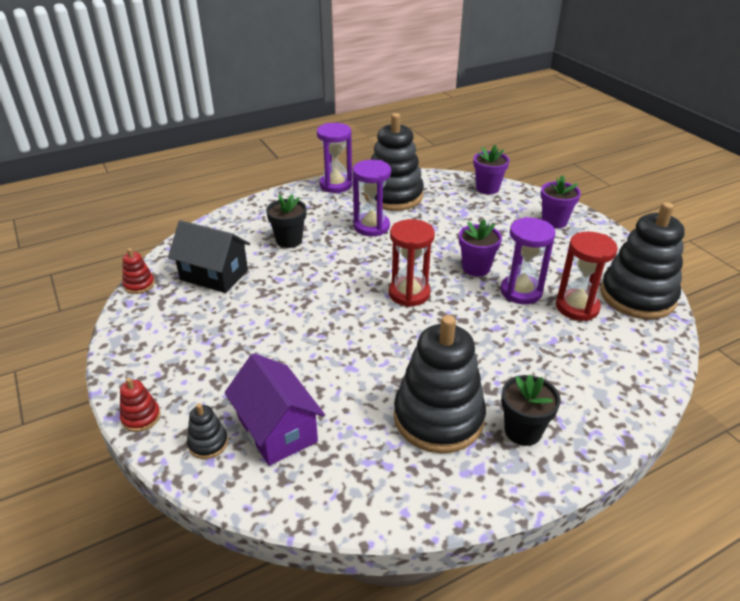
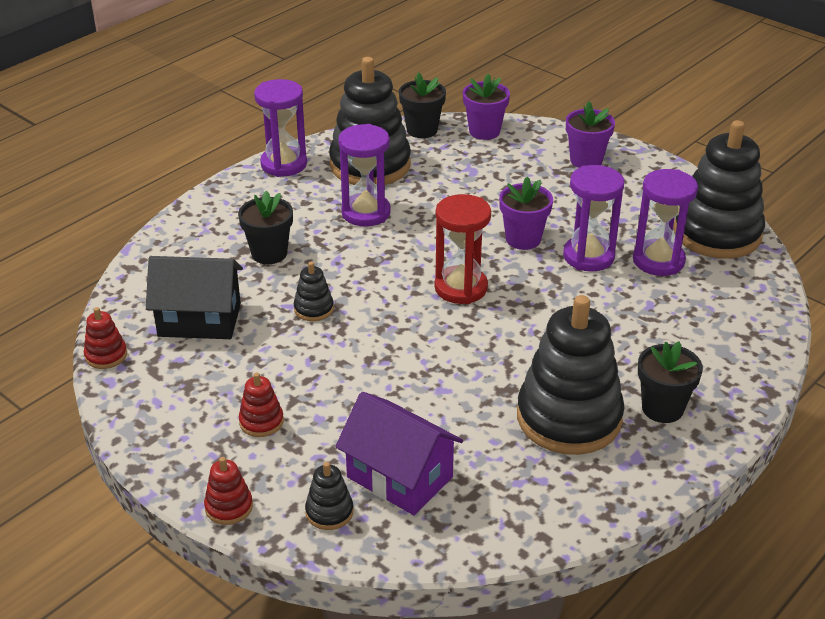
camera: 20 degrees left, 0 degrees up
(206, 358) = (261, 422): none -> red stacking toy
(295, 285) = (313, 309): none -> black stacking toy
(443, 180) = (422, 130): none -> black flower pot
(577, 307) = (658, 261): red hourglass -> purple hourglass

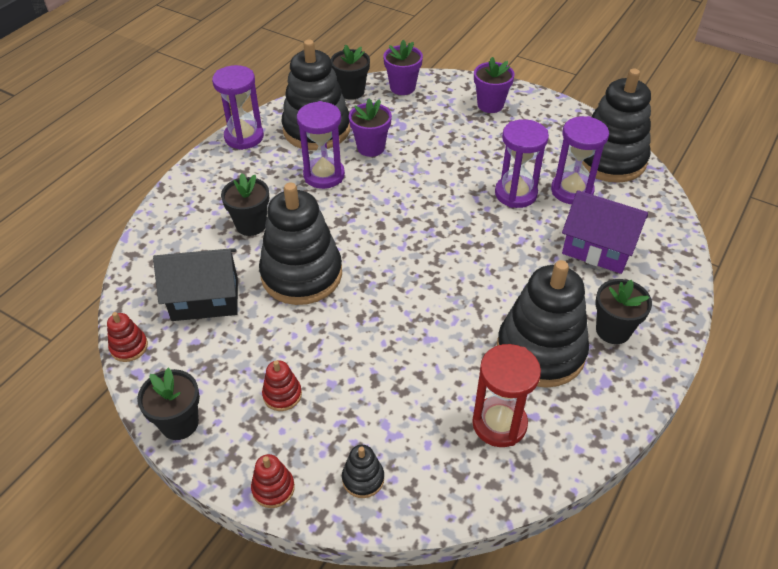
camera: 10 degrees left, 10 degrees up
(143, 433) = (179, 423): none -> black flower pot
(313, 309) = (301, 274): black stacking toy -> black stacking toy, size x2.38
(399, 477) = (415, 433): purple house -> purple house (598, 249)
(461, 288) = (420, 237): red hourglass -> red hourglass (499, 423)
(523, 239) = (459, 184): purple flower pot -> purple flower pot (371, 147)

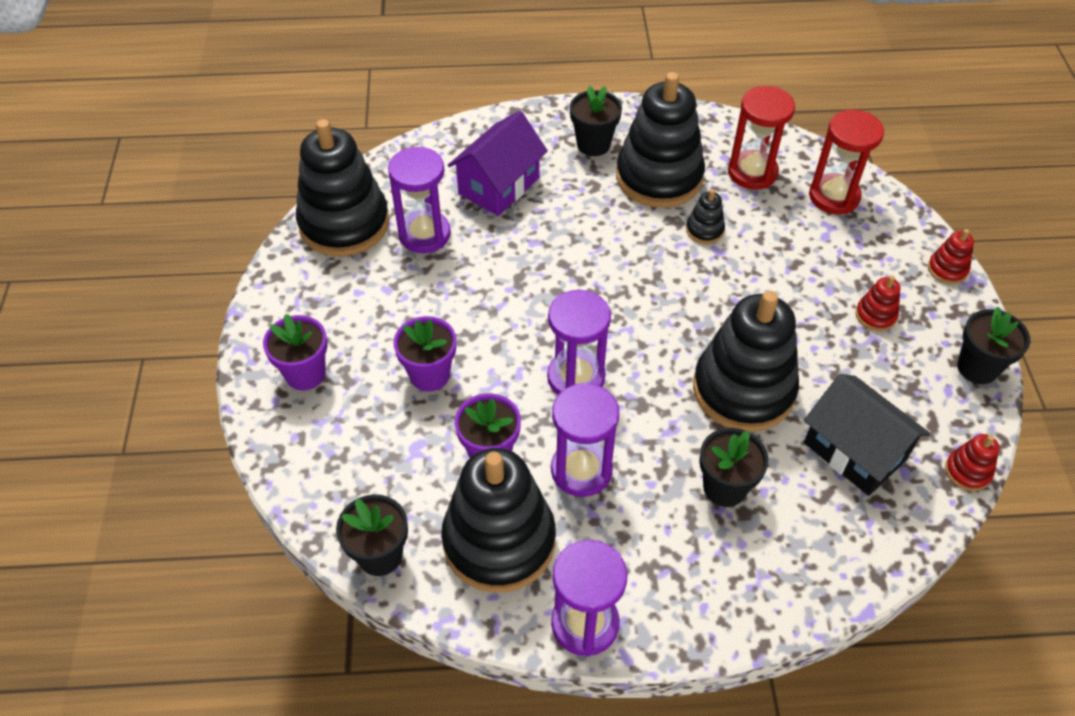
camera: 125 degrees left, 5 degrees up
(363, 479) = (880, 224): black stacking toy -> black stacking toy (704, 230)
(402, 87) = (327, 495): purple flower pot -> purple flower pot (429, 375)
(422, 467) = (834, 196): none -> red hourglass
(515, 194) = (466, 276): purple hourglass -> purple hourglass (576, 377)
(598, 249) = (499, 186): purple house -> purple house turned 45 degrees clockwise

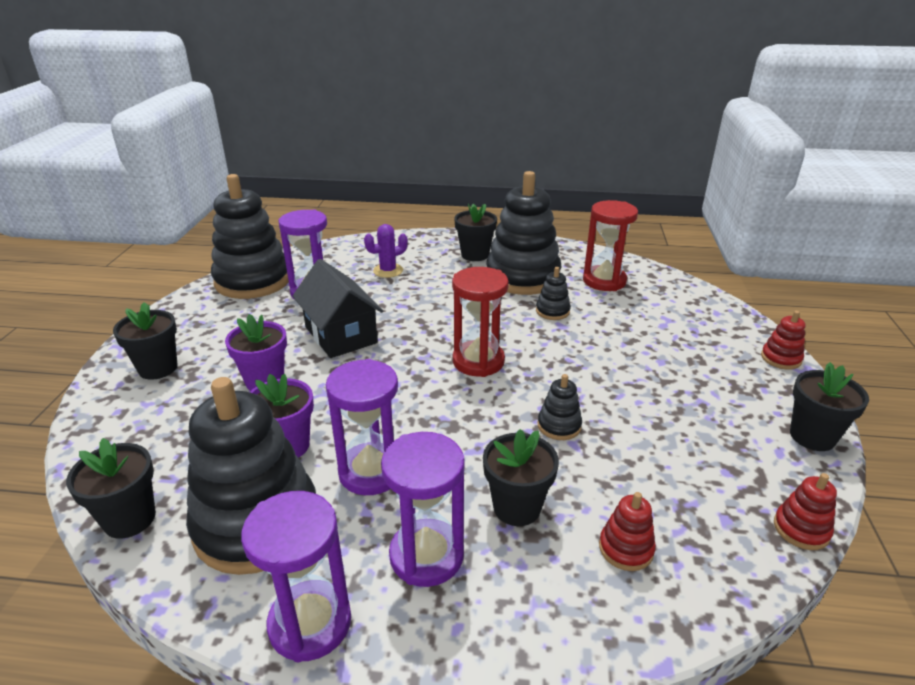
camera: 10 degrees right, 20 degrees down
(305, 374) = (158, 368): purple flower pot -> black flower pot
(499, 186) = (388, 271): purple house -> purple cactus
(576, 377) = (397, 398): purple hourglass -> purple hourglass (426, 555)
(743, 389) = (559, 426): black stacking toy -> black stacking toy, size x0.42
(834, 196) = (675, 301): red hourglass -> red hourglass (478, 361)
(854, 451) = (669, 493): black house -> black house (340, 335)
(875, 315) = (705, 384): red stacking toy -> red stacking toy (626, 549)

